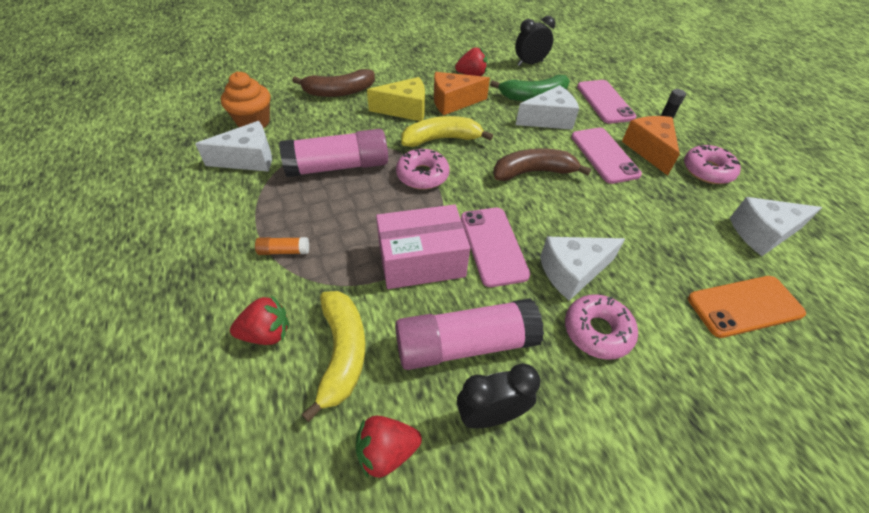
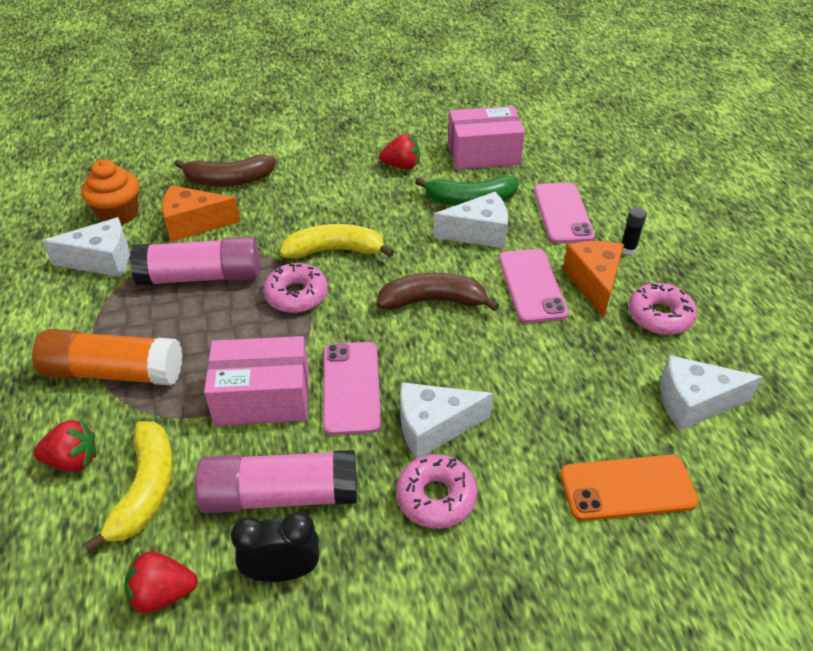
camera: 10 degrees right, 5 degrees down
(284, 251) = (114, 372): orange glue stick -> orange glue stick, size x2.40
(405, 110) = (302, 209): yellow cheese -> none
(453, 102) = (365, 202): orange cheese -> orange cheese (194, 224)
(530, 63) = (483, 153): black clock -> pink box

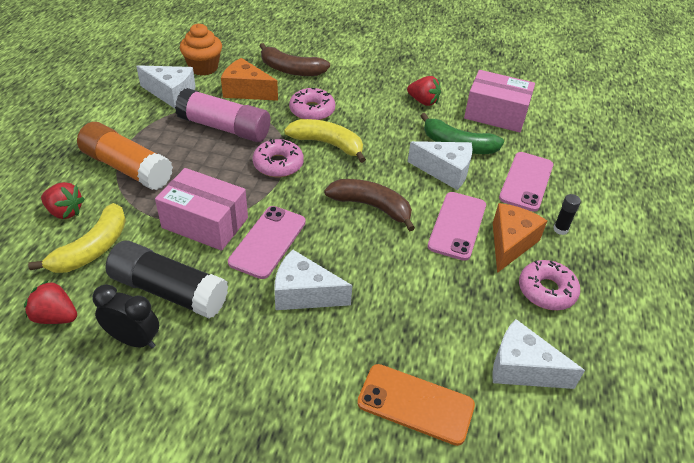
camera: 25 degrees right, 0 degrees up
(280, 495) = (169, 291): pink glue stick -> black glue stick
(436, 497) = (269, 341): pink donut -> pink donut (312, 110)

